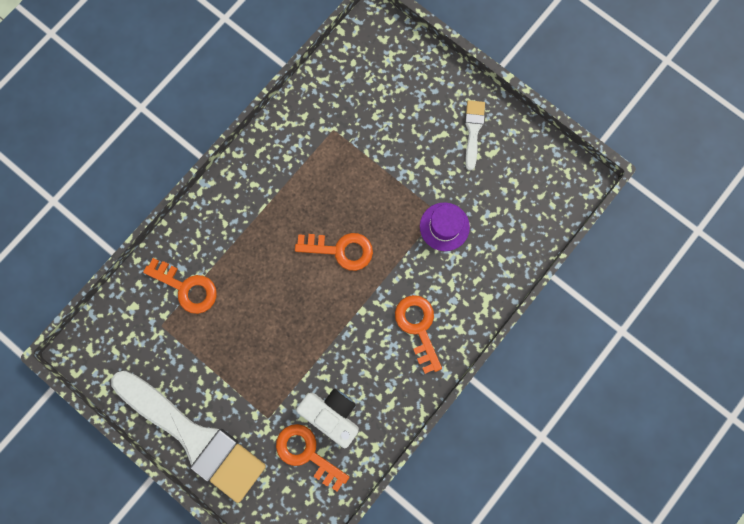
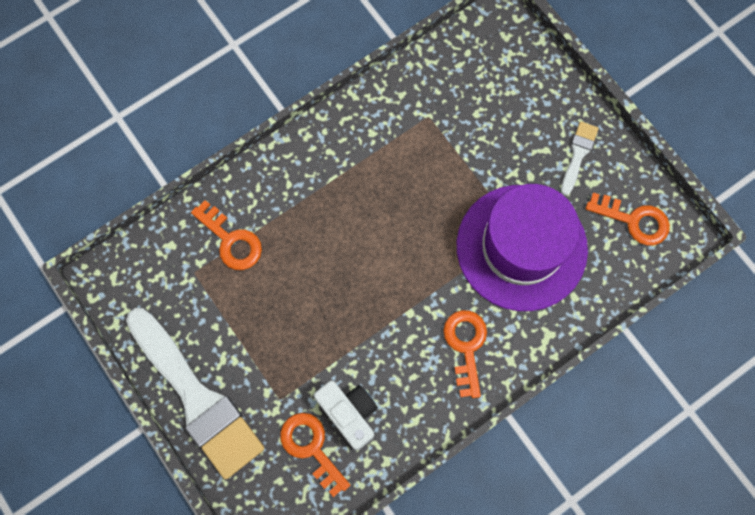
camera: 15 degrees right, 5 degrees down
(340, 250) = (403, 243): orange key -> orange key (634, 220)
(444, 226) = (521, 247): purple hat -> purple hat, size x2.37

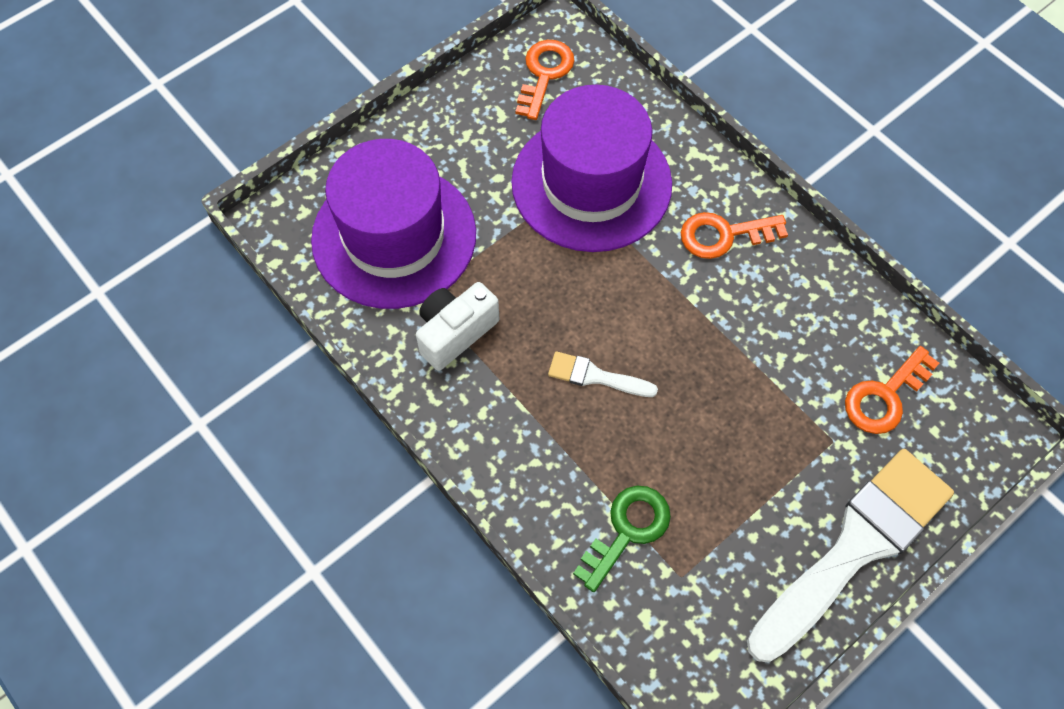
camera: 95 degrees left, 10 degrees down
(231, 240) = (627, 530): orange key -> green key
(349, 413) = (833, 356): white camera -> white camera (455, 332)
(480, 98) = (394, 236): none -> purple hat
(578, 155) = (466, 129): white brush -> white brush (596, 376)

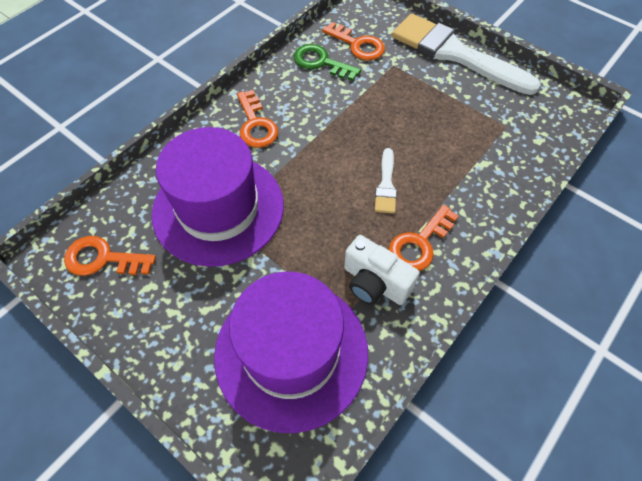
camera: 100 degrees left, 5 degrees down
(498, 395) = (419, 244): none -> orange key
(627, 530) = (489, 155): green key -> green key (321, 62)

